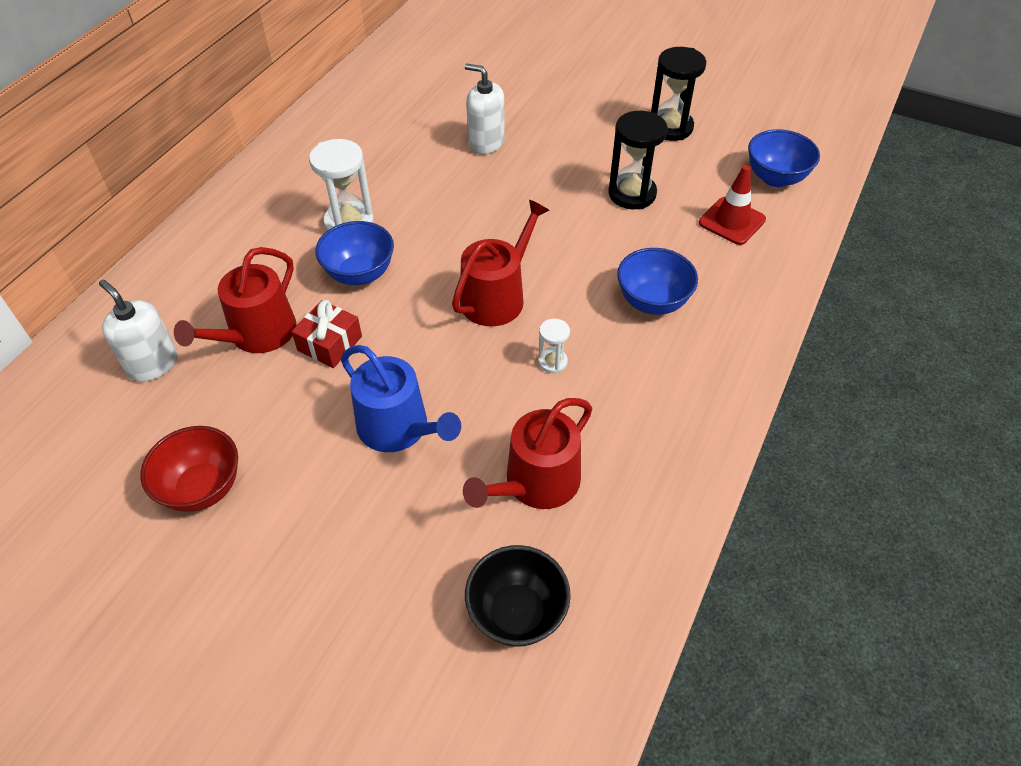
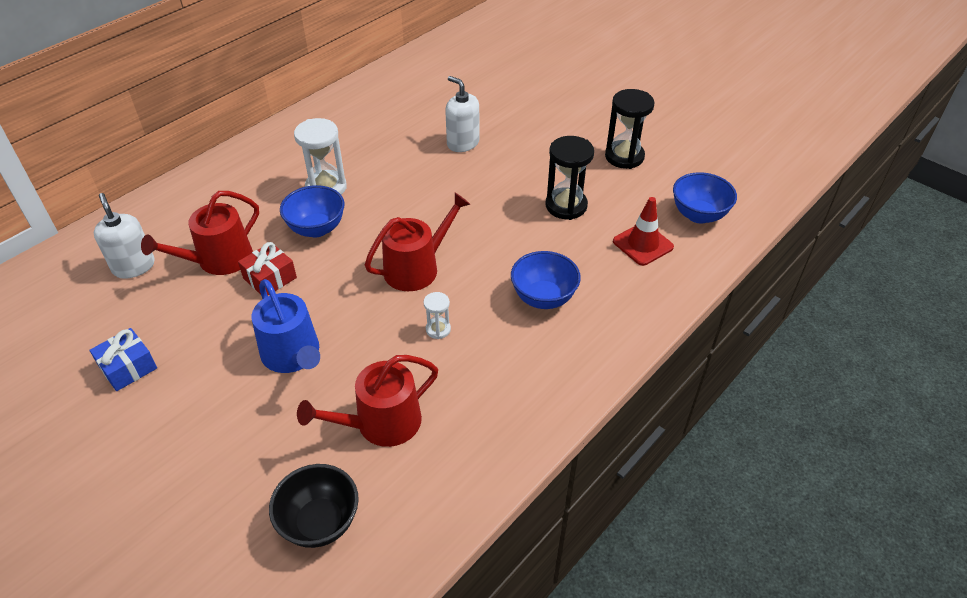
camera: 15 degrees right, 5 degrees down
(202, 488) = (128, 367): red bowl -> blue gift

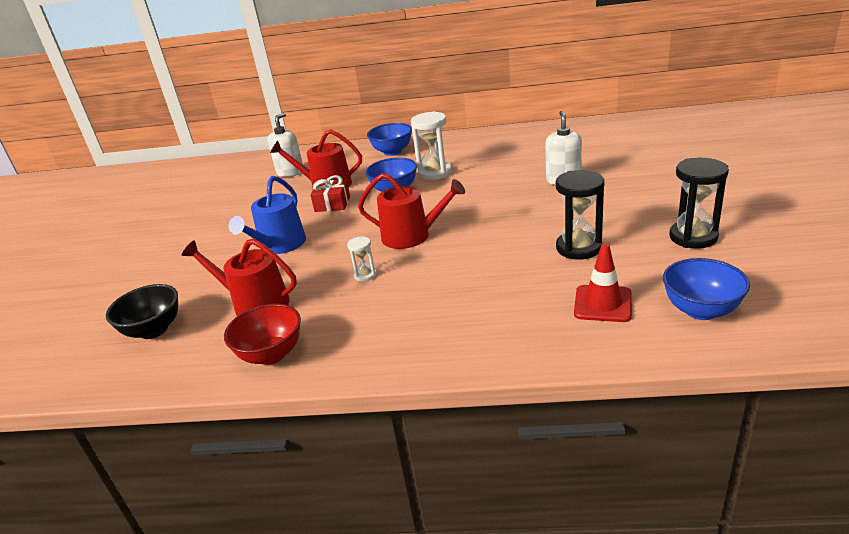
camera: 55 degrees right, 15 degrees down
(128, 367) = (217, 213): blue gift -> none
(480, 449) = (271, 354): none -> red bowl
(543, 298) = (460, 295): blue bowl -> blue bowl (392, 152)

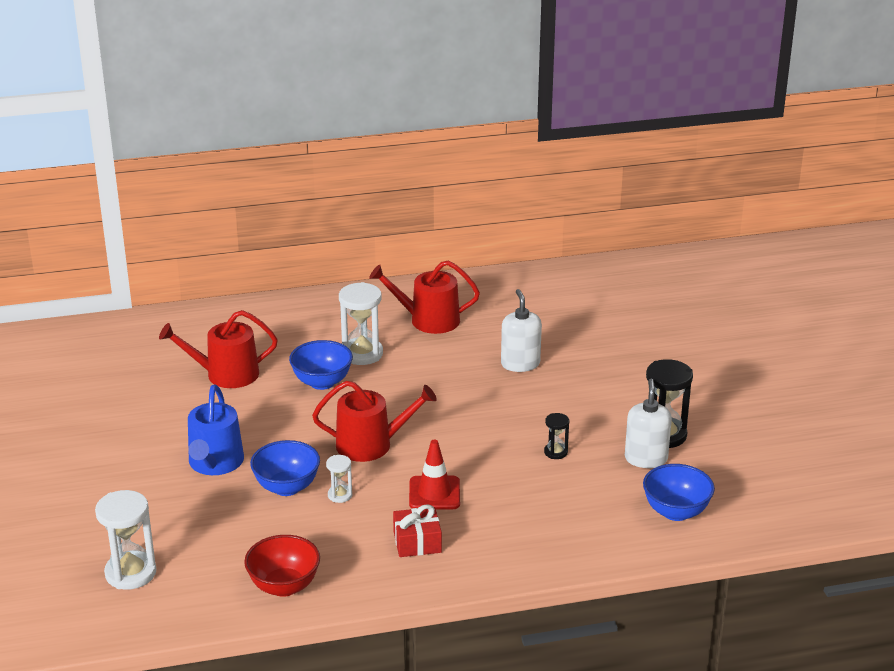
camera: 20 degrees left, 0 degrees up
(154, 330) = (130, 573): black bowl -> white hourglass
(255, 304) = (231, 536): red watering can -> red watering can (428, 320)
(290, 172) = (162, 354): white soap dispenser -> white soap dispenser (646, 459)
(332, 204) = (250, 403): red gift -> red gift (417, 542)
(392, 152) = (290, 319): blue bowl -> blue bowl (287, 487)
(578, 248) = (555, 452): black hourglass -> black hourglass, size x0.52
(602, 304) = (590, 511): red traffic cone -> red traffic cone (434, 493)

